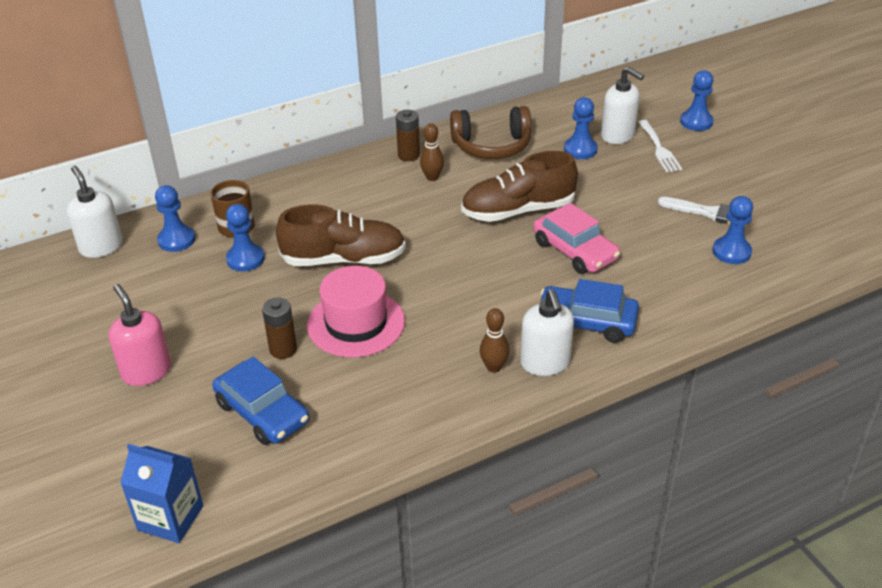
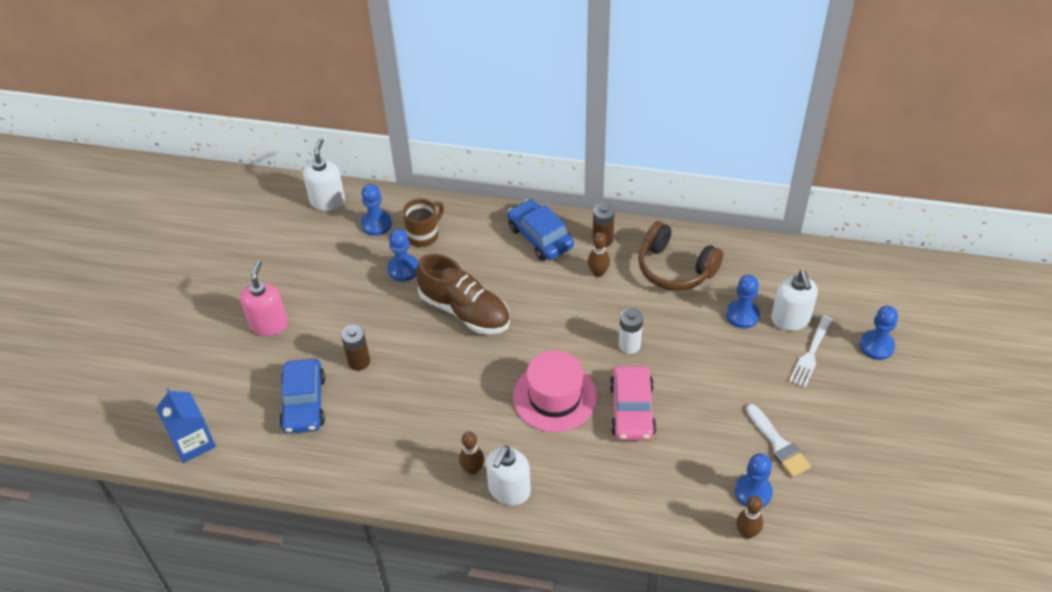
camera: 40 degrees right, 10 degrees up
(356, 323) = (421, 371): pink hat -> pink hat (555, 397)
(518, 211) = (629, 345): brown shoe -> white battery
(586, 322) = (573, 477): blue car -> blue car (540, 237)
(761, 279) = (747, 533): none -> brown bowling pin

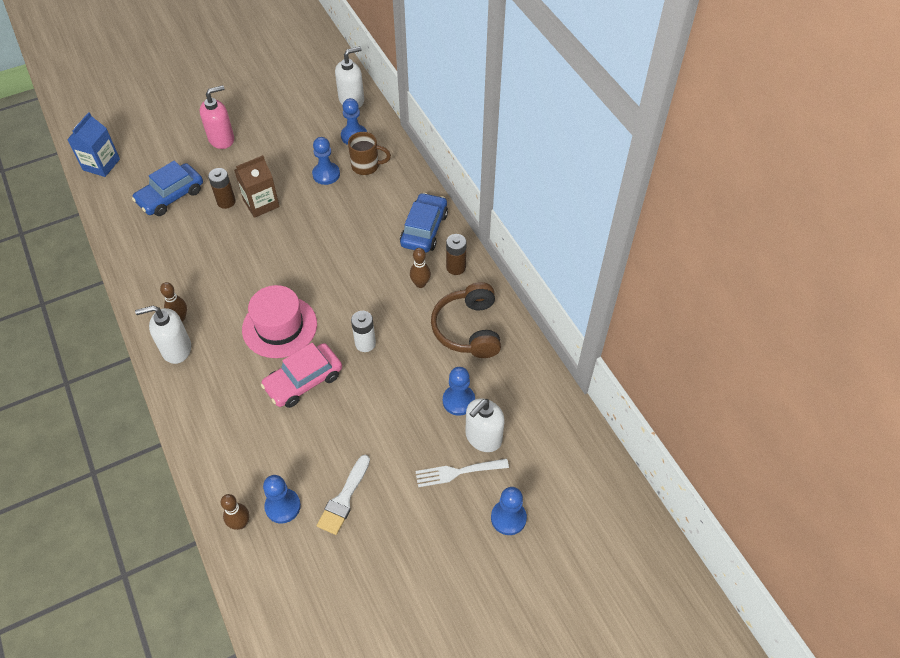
camera: 50 degrees right, 5 degrees up
(389, 335) = (261, 203): none -> brown carton
(465, 311) = (317, 229): brown shoe -> none

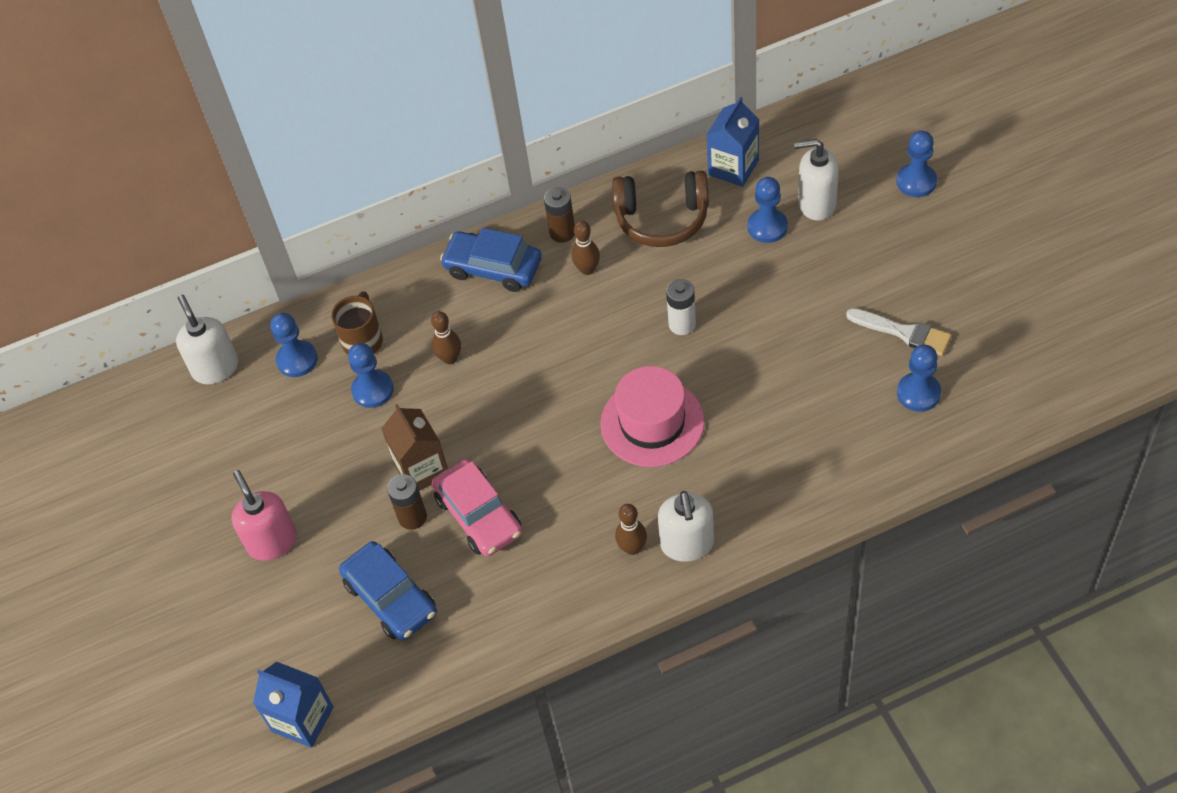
camera: 80 degrees left, 0 degrees up
(240, 523) = (944, 435): brown bowling pin -> brown bowling pin (450, 358)
(303, 381) = (739, 387): pink car -> pink car (479, 515)
(457, 472) = (863, 227): white fork -> none
(483, 437) = (816, 204): white soap dispenser -> white soap dispenser turned 135 degrees clockwise
(522, 377) = (733, 167): none -> blue carton

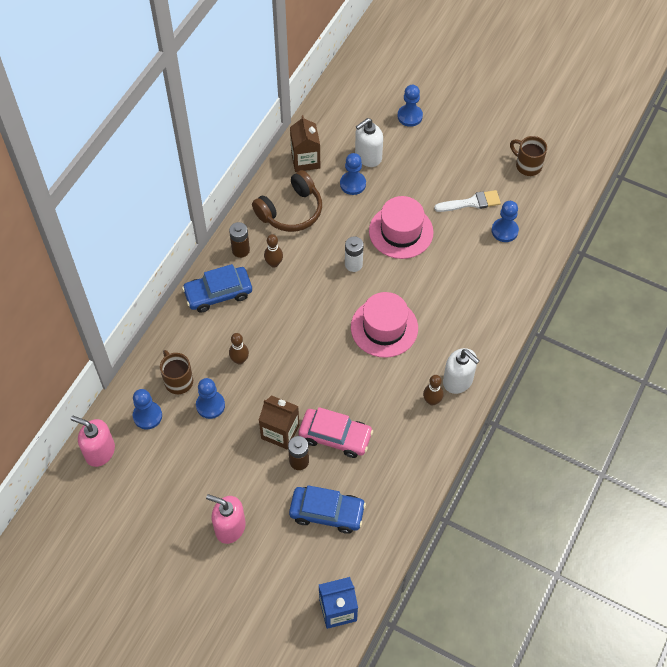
camera: 45 degrees left, 5 degrees up
(215, 368) = (99, 451): white soap dispenser -> pink soap dispenser
(733, 167) = (305, 160): blue carton -> brown carton
(777, 318) = (401, 231): none -> pink hat
(1026, 327) = (527, 165): none -> brown mug

